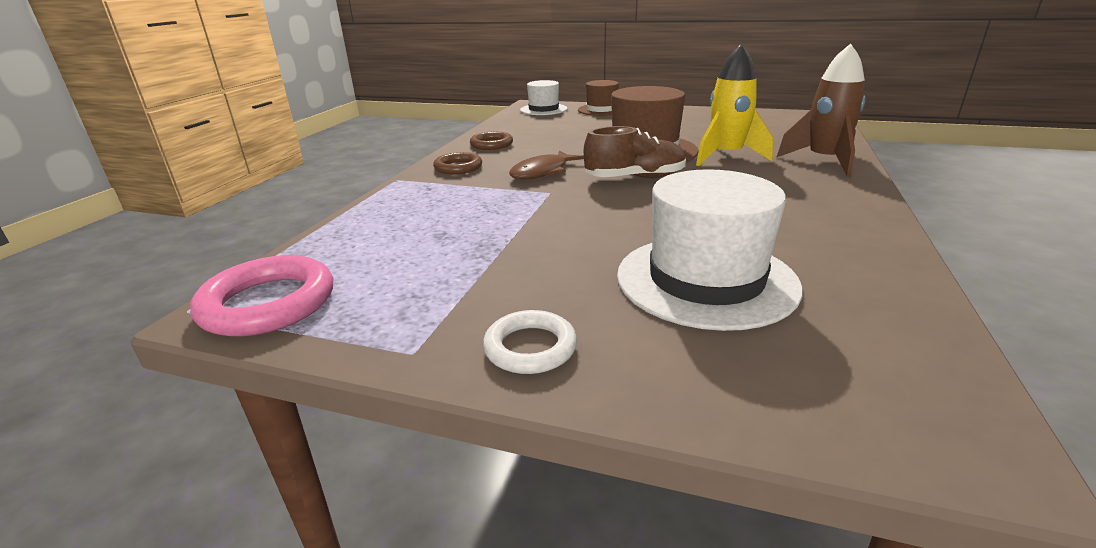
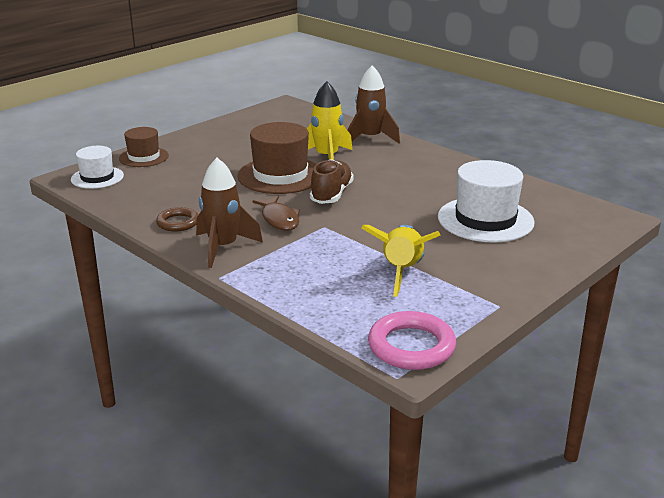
camera: 65 degrees left, 0 degrees up
(458, 167) = (223, 247): brown ring -> brown rocket
(471, 255) = (401, 272): none -> yellow rocket
(530, 347) = (515, 276): white ring -> none

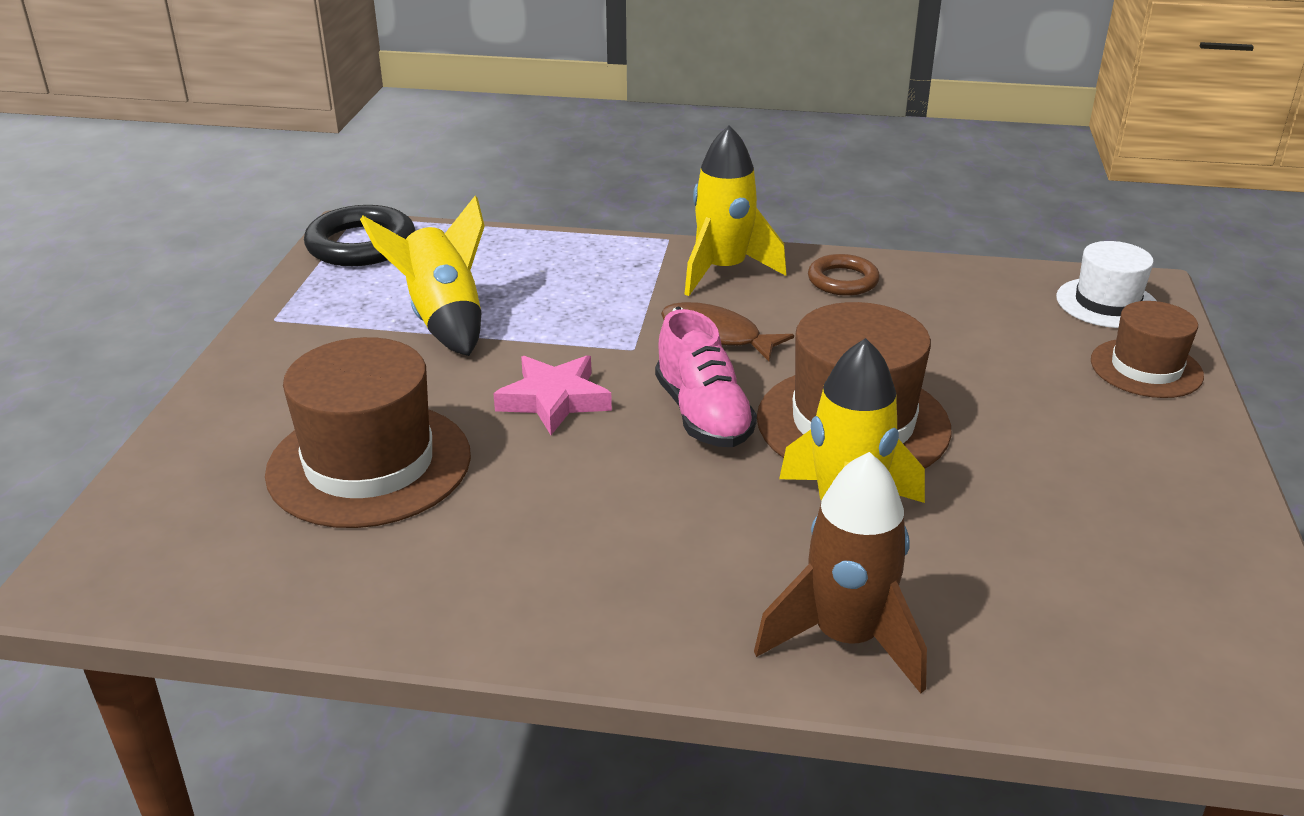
camera: 145 degrees right, 5 degrees up
(223, 247) = (723, 271): brown rocket -> yellow rocket
(331, 194) = (703, 415): brown shoe -> pink shoe
(385, 218) = (554, 400): none -> pink star
(411, 346) = (361, 244): pink ring -> black ring
(485, 219) = (369, 464): white hat -> brown hat

